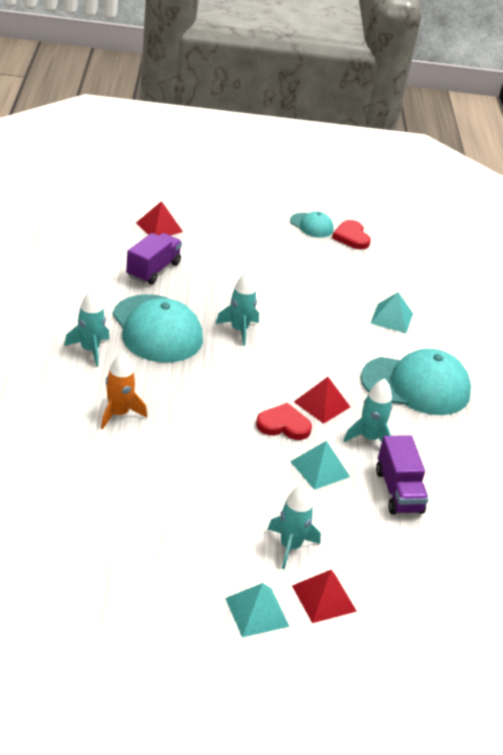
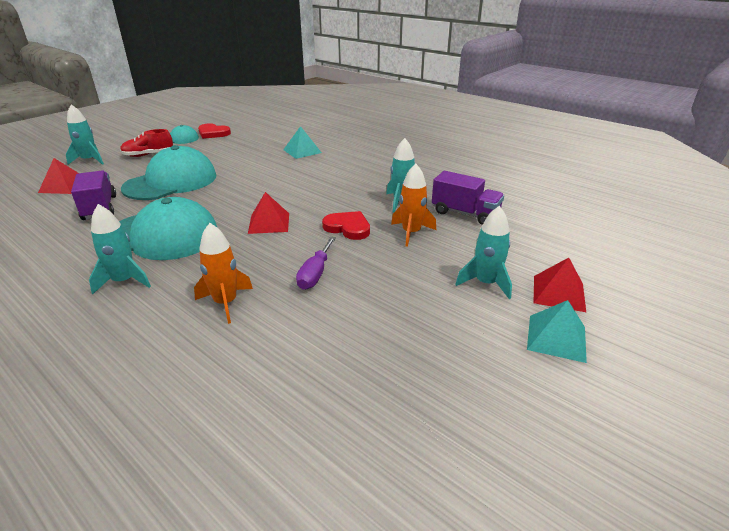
camera: 45 degrees left, 5 degrees down
(198, 440) = (315, 274): none -> purple screwdriver
(239, 330) = (225, 202): turquoise rocket -> turquoise rocket (89, 160)
(259, 231) = (148, 155): none -> red shoe
(283, 425) = (348, 228): red heart -> red heart turned 75 degrees clockwise
(320, 469) = (411, 233): turquoise pyramid -> orange rocket
(322, 404) = (346, 204): red pyramid -> red pyramid (269, 223)
(416, 386) = (372, 168): turquoise cap -> turquoise cap (171, 182)

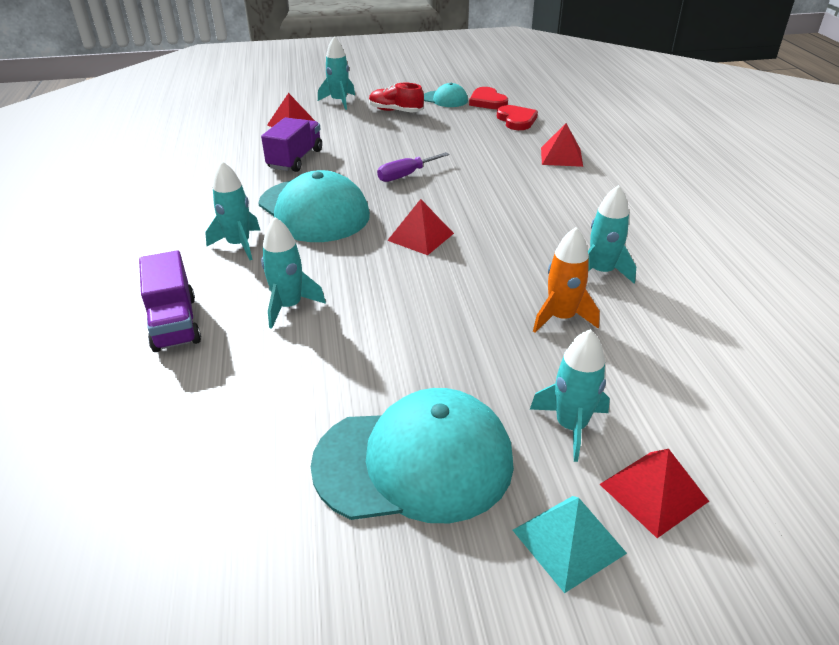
camera: 40 degrees right, 5 degrees up
(171, 182) = (382, 151): turquoise cap -> turquoise cap (414, 462)
(226, 303) = (289, 306): orange rocket -> turquoise rocket
(302, 151) = (561, 156): turquoise pyramid -> red pyramid
(315, 274) = (398, 317): purple screwdriver -> purple screwdriver (405, 175)
(348, 228) = (495, 278): red heart -> red heart (516, 120)
(465, 213) = (668, 323): purple truck -> purple truck (174, 323)

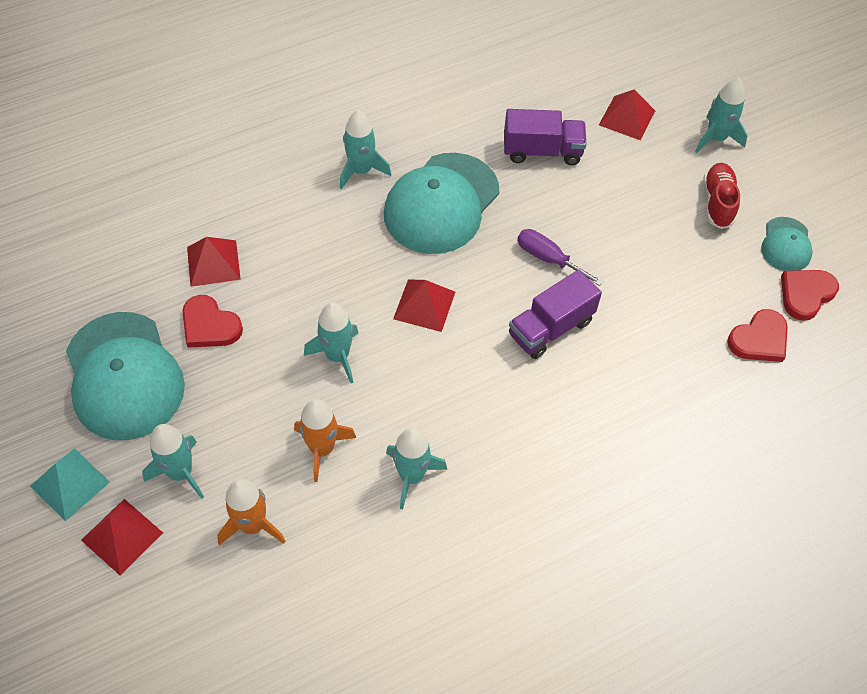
camera: 70 degrees right, 20 degrees up
(174, 323) = (239, 176): purple truck -> purple truck (550, 328)
(289, 306) = (281, 240): turquoise rocket -> turquoise rocket (337, 356)
(374, 375) = (210, 325): none -> red heart
(561, 156) = (670, 406): red pyramid -> red pyramid (213, 263)
(645, 378) = (252, 525): none -> orange rocket

